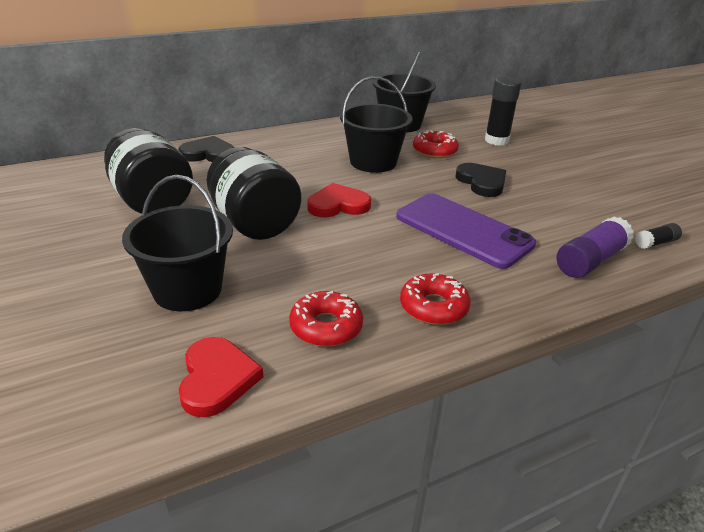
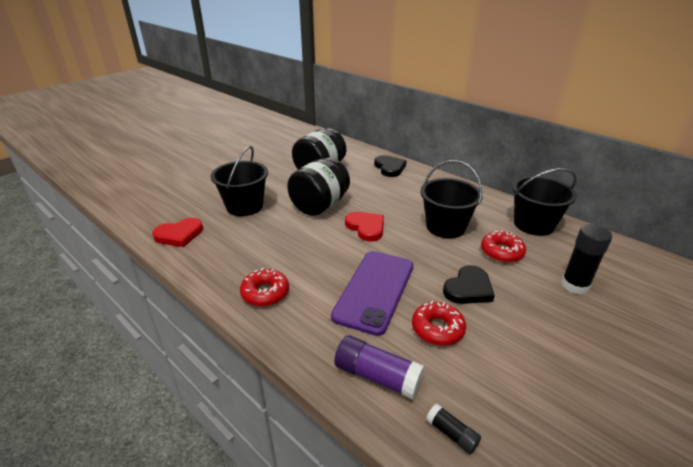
camera: 70 degrees right, 0 degrees up
(326, 327) = (229, 255): red donut -> red donut (437, 329)

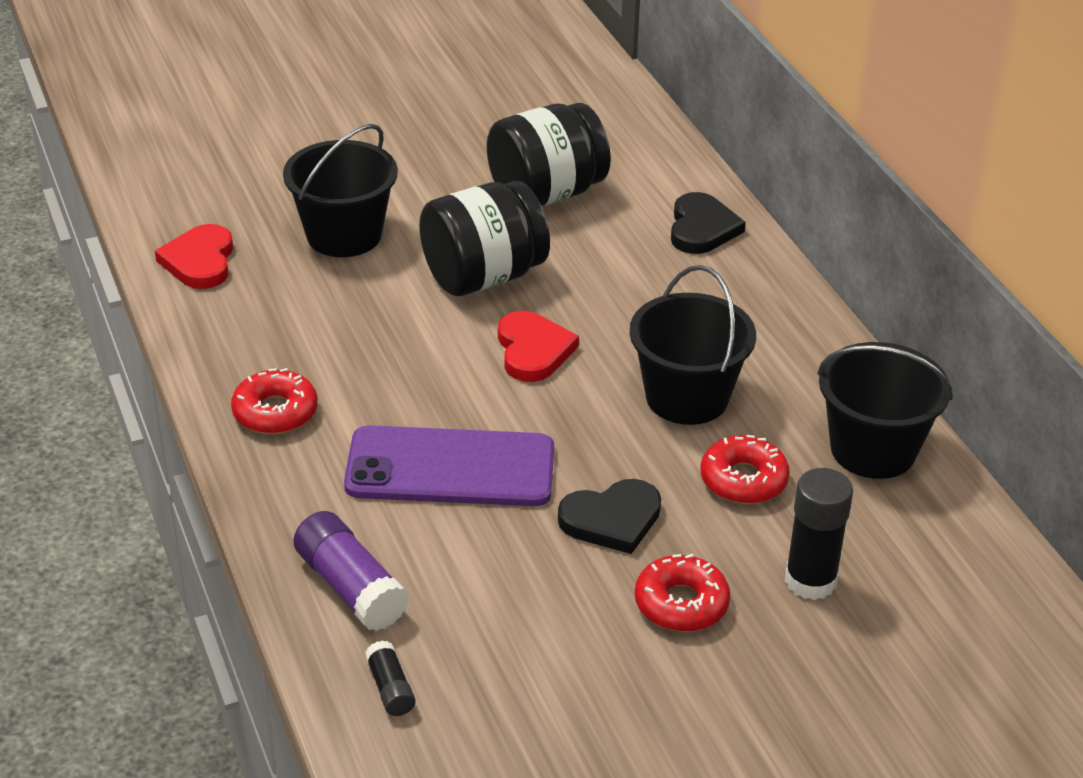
camera: 25 degrees right, 5 degrees up
(179, 234) = (200, 261): red heart -> red heart turned 90 degrees clockwise
(374, 290) = (450, 468): purple phone -> purple phone turned 45 degrees clockwise
(437, 329) = (497, 560): red donut -> red donut (681, 603)

